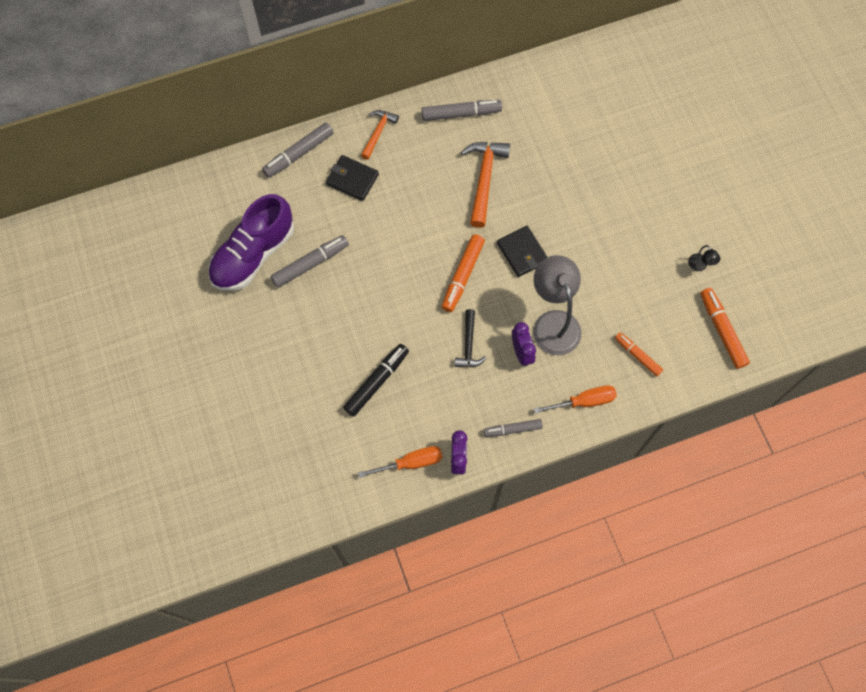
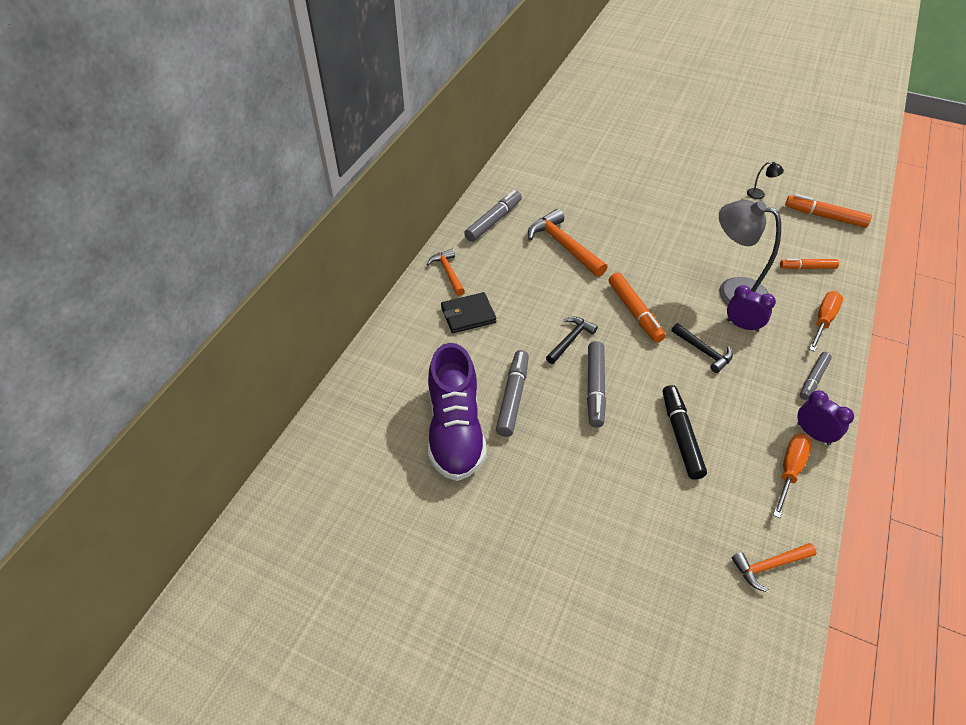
camera: 45 degrees left, 20 degrees down
(298, 154) = (401, 330): grey marker -> grey marker (595, 388)
(323, 494) = (769, 566): none -> orange hammer
(394, 257) = (570, 340): none -> black hammer
(522, 252) = (651, 267): black wallet -> none

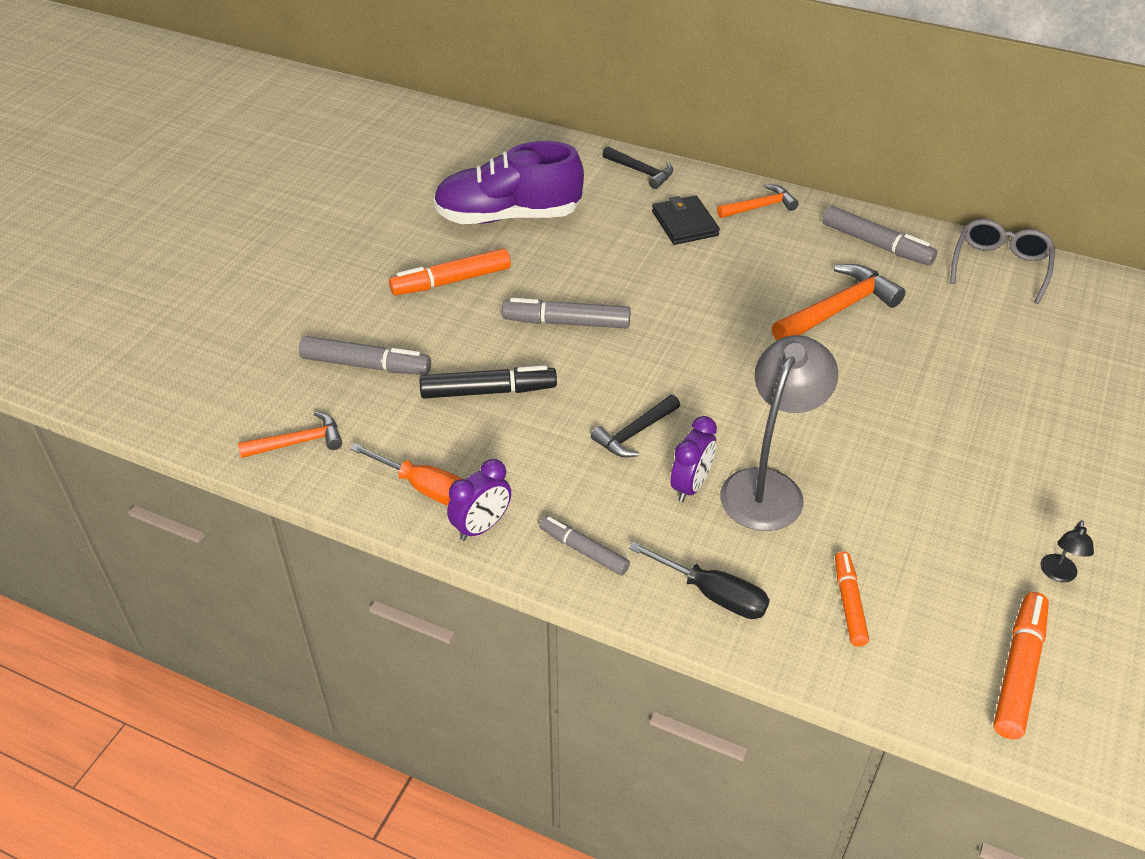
camera: 90 degrees right, 5 degrees down
(513, 397) = (553, 257): grey marker -> grey marker (366, 365)
(515, 174) = (1000, 267): none -> grey glasses
(570, 340) = (648, 306): black hammer -> black hammer (641, 172)
(634, 312) = (706, 370): orange marker -> orange marker (451, 281)
(769, 566) = (299, 442): orange hammer -> orange hammer turned 90 degrees clockwise
(823, 321) = (712, 594): orange screwdriver -> black screwdriver

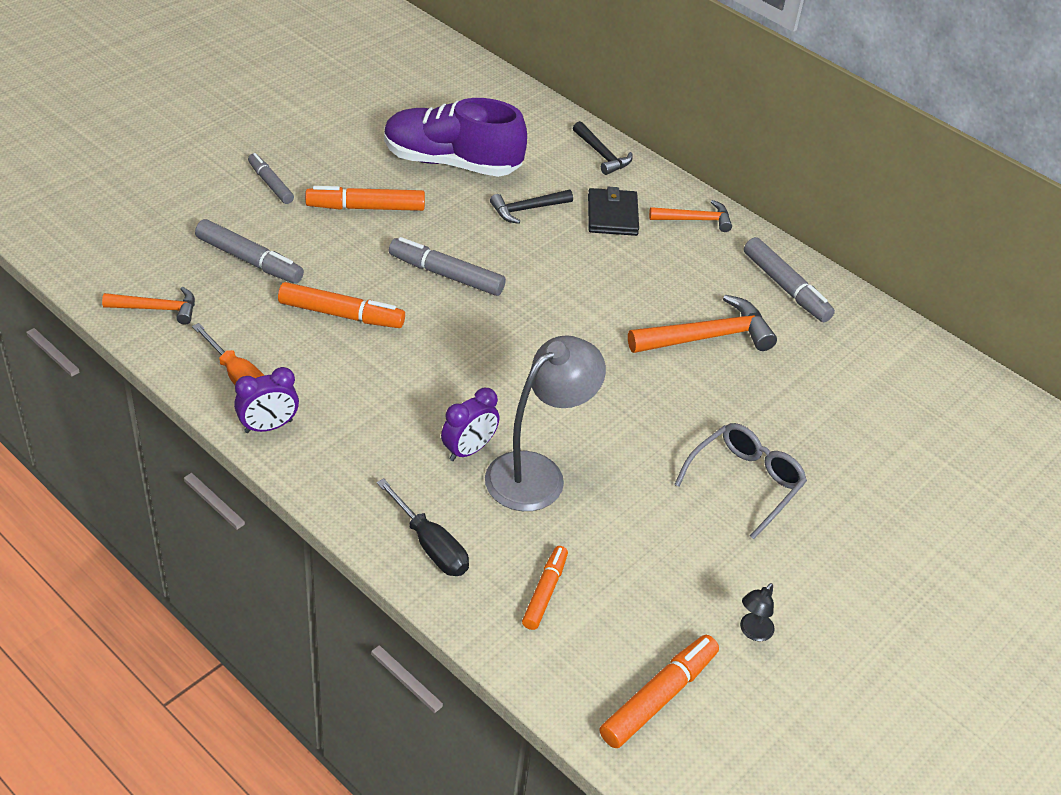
camera: 15 degrees right, 0 degrees up
(488, 391) = (341, 314): black marker -> orange marker
(583, 550) = (342, 473): grey marker -> grey marker (270, 184)
(634, 433) = (447, 390): black hammer -> black hammer (527, 209)
(1000, 267) = (895, 344): grey glasses -> grey glasses (745, 483)

